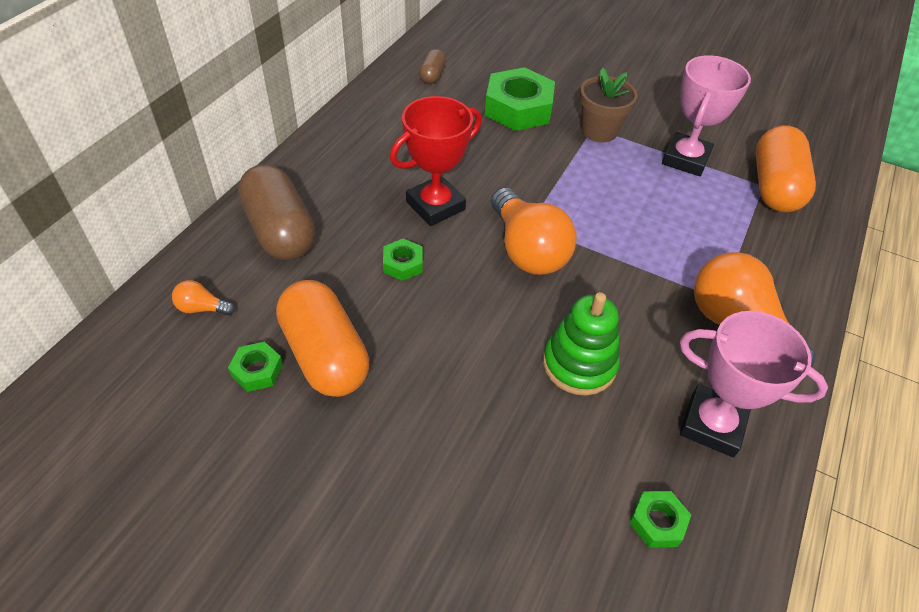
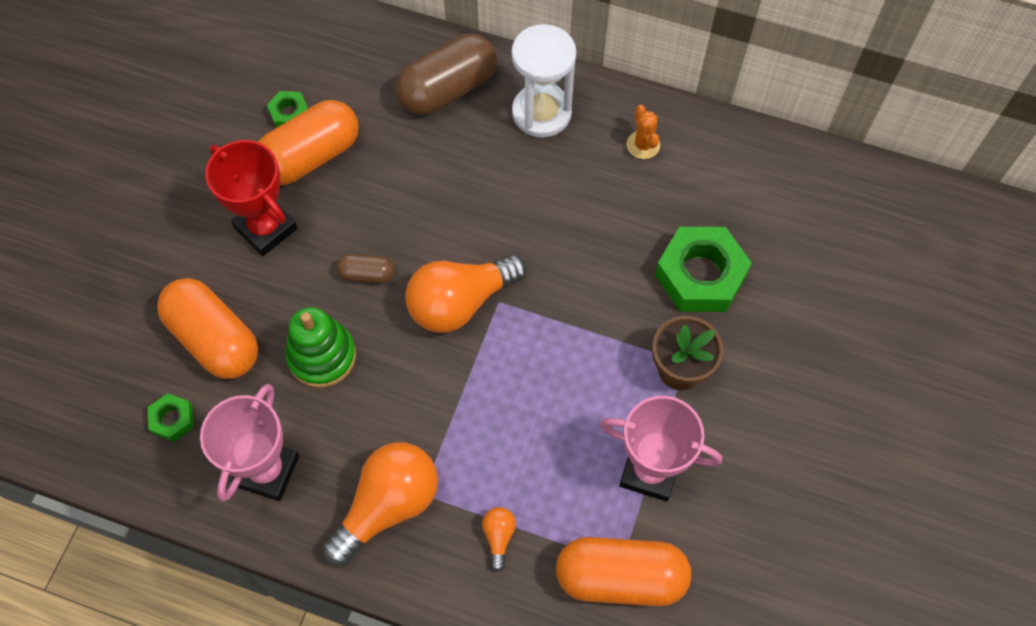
camera: 85 degrees right, 15 degrees up
(202, 308) = (348, 58): orange light bulb -> orange light bulb (498, 537)
(334, 171) = (541, 113): none -> white hourglass
(389, 118) = (643, 145): none -> orange cactus
(403, 264) = (422, 196): green nut -> none
(432, 75) = (739, 175): brown capsule -> brown capsule (367, 274)
(435, 205) = (508, 211): red trophy -> red trophy (266, 228)
(552, 470) = (214, 339): none -> orange capsule

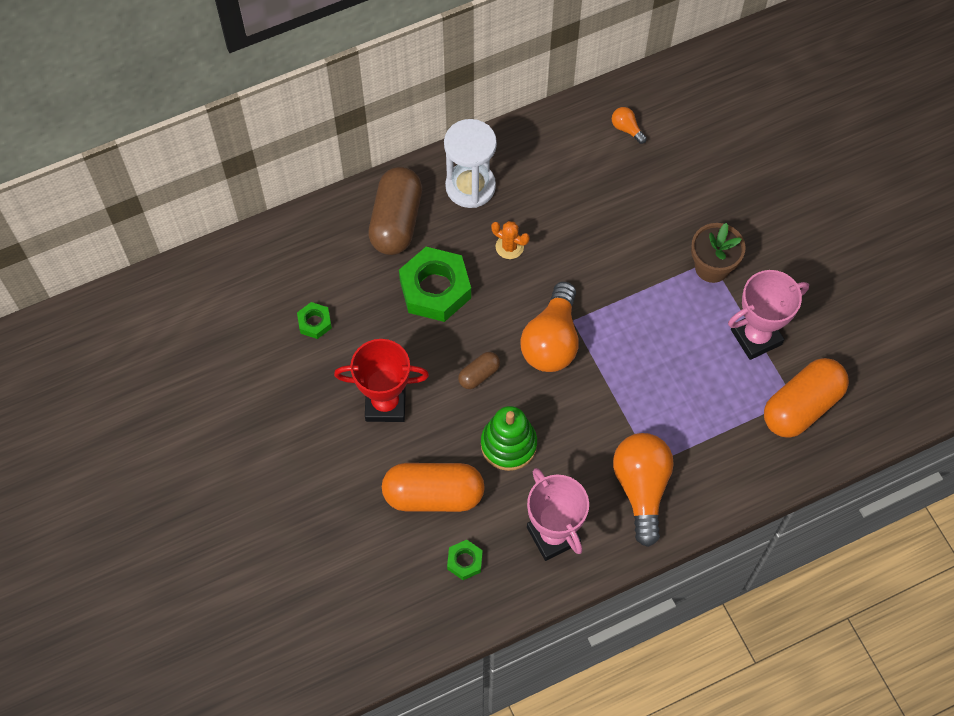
camera: 45 degrees left, 0 degrees up
(310, 156) = (360, 337): orange capsule -> none
(498, 537) = (718, 447): orange light bulb -> orange light bulb (626, 129)
(643, 145) = (551, 155): orange cactus -> orange cactus (509, 247)
(700, 275) = (666, 204): green nut -> green nut (435, 289)

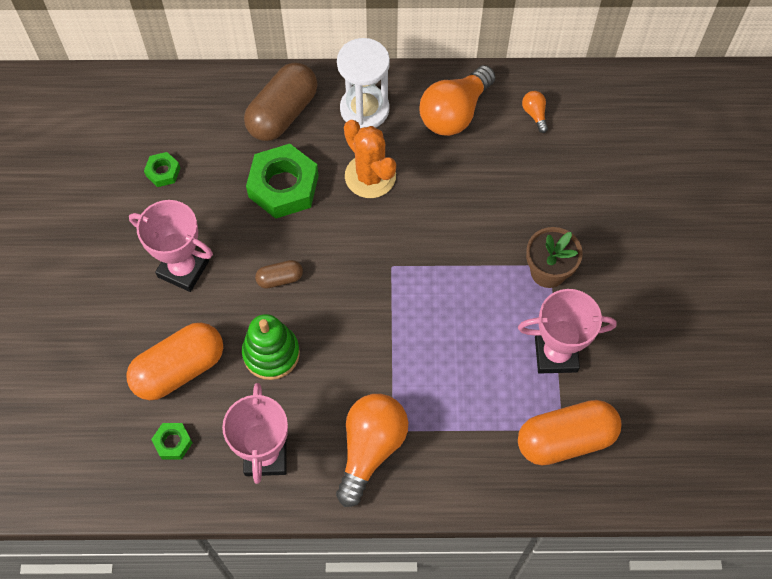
camera: 25 degrees right, 0 degrees up
(385, 404) = (183, 269): red trophy -> pink trophy
(433, 495) = (179, 369): orange capsule -> orange capsule turned 60 degrees counterclockwise
(509, 247) = (370, 176): orange cactus -> orange cactus, size x1.82
(552, 341) = (362, 276): orange light bulb -> orange light bulb (454, 113)

